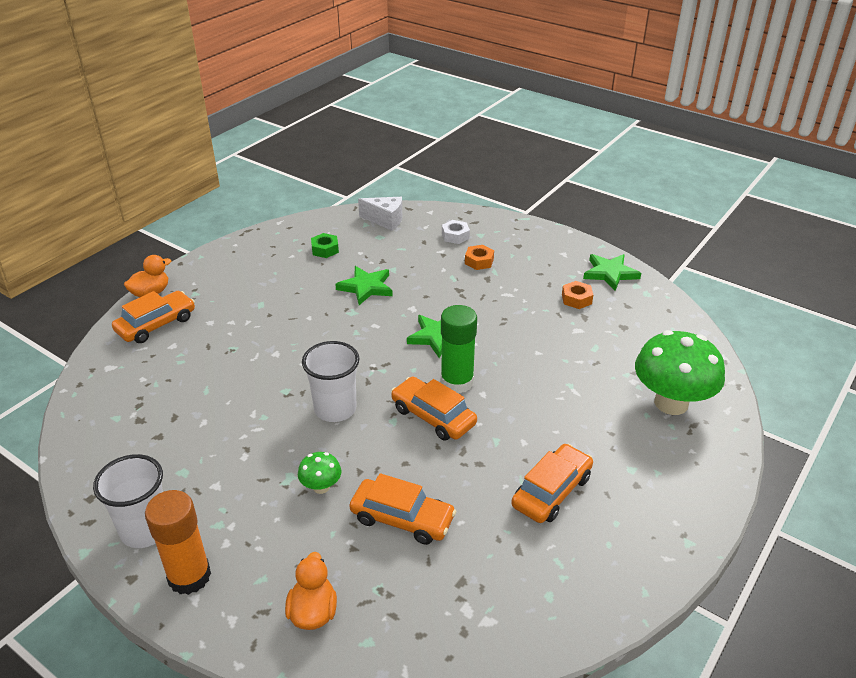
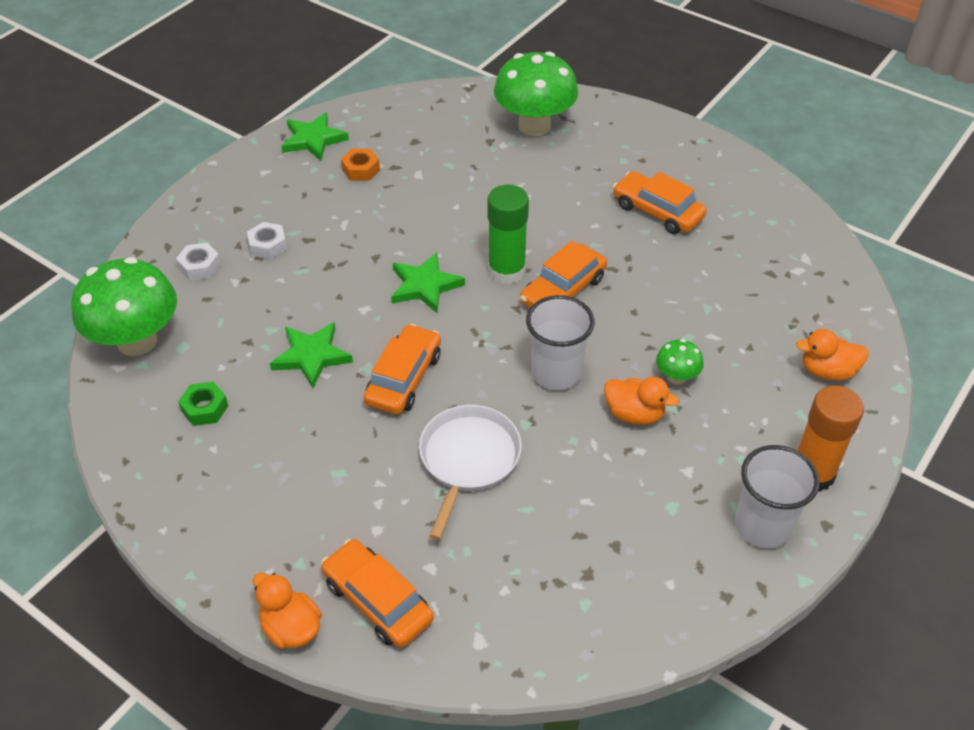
camera: 90 degrees left, 10 degrees up
(257, 361) = (468, 459): none -> white pan
(283, 455) = (634, 414): none -> orange duck
(385, 220) = (137, 341): white cheese -> green mushroom
(402, 518) = (707, 312): orange car -> orange car (404, 378)
(479, 261) = (268, 245): orange nut -> white nut

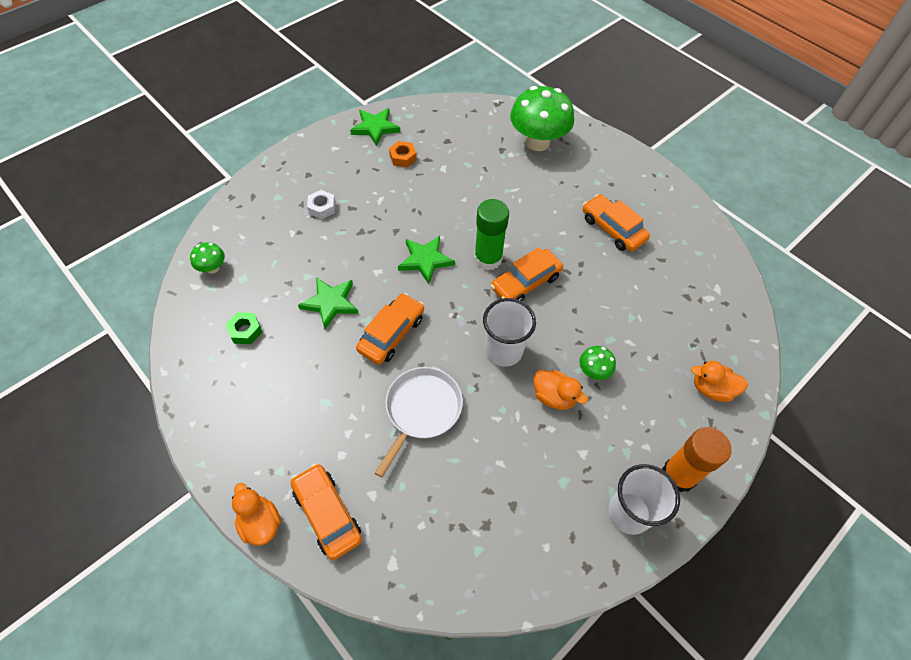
camera: 10 degrees right, 10 degrees up
(137, 341) = (213, 268): green mushroom -> green mushroom, size x0.45
(200, 266) = (271, 216): white nut -> none

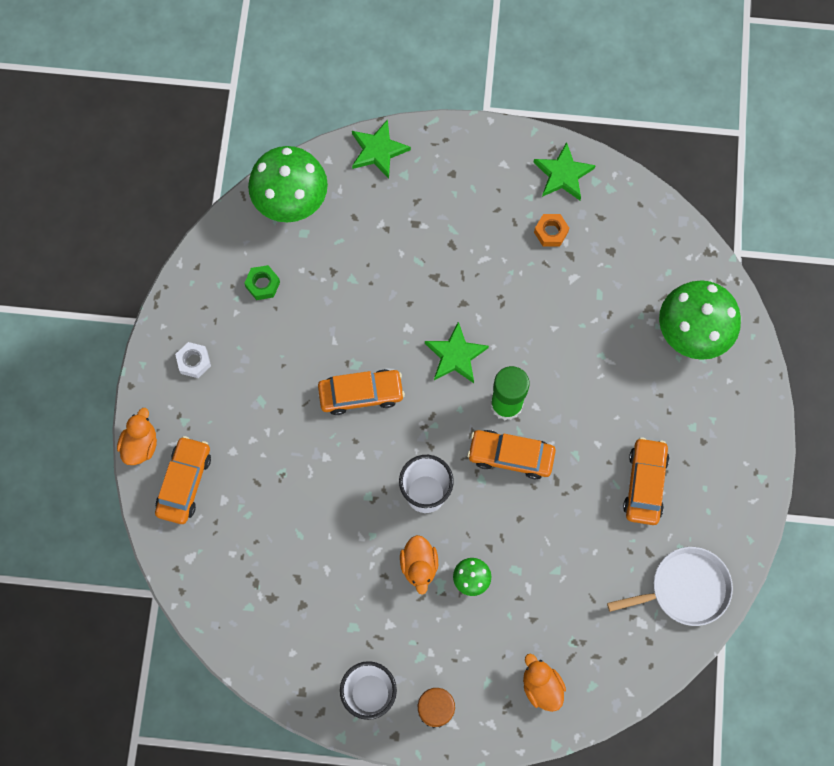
camera: 50 degrees right, 15 degrees up
(213, 268) = (291, 201): green mushroom -> green mushroom, size x2.20
(322, 208) = (428, 221): white nut -> white nut (194, 362)
(330, 303) = (344, 321): green star -> green star (378, 150)
(421, 410) = (317, 476): white pan -> white pan (685, 588)

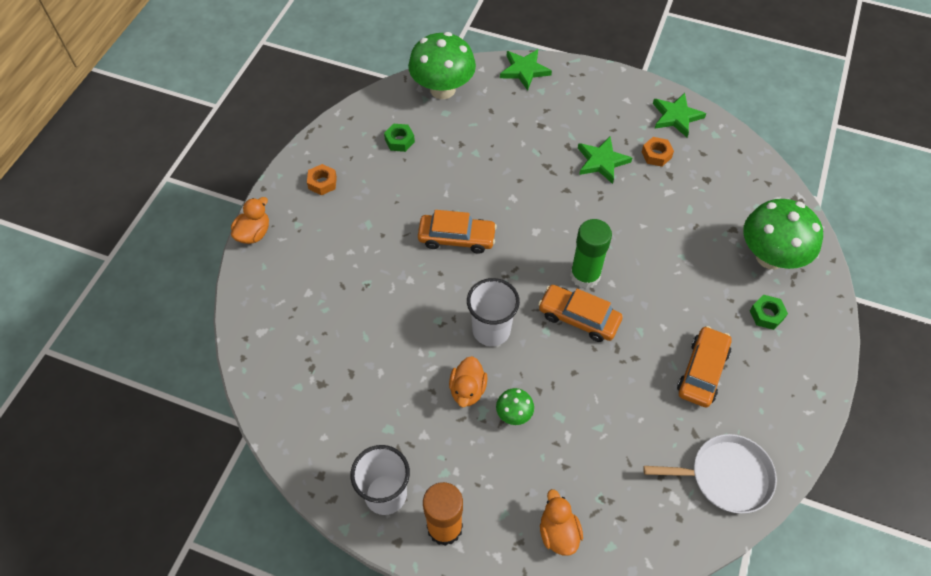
camera: 15 degrees right, 15 degrees down
(184, 483) = (279, 271): orange car -> none
(194, 362) = (322, 183): white nut -> orange nut
(455, 355) = (549, 227): green star -> green star (602, 161)
(698, 403) = (766, 315): none -> green nut

